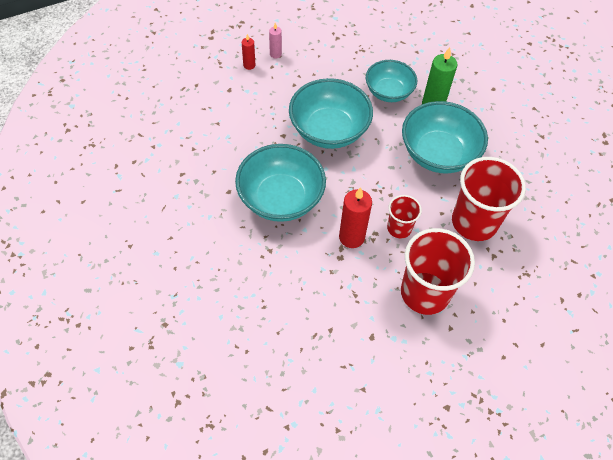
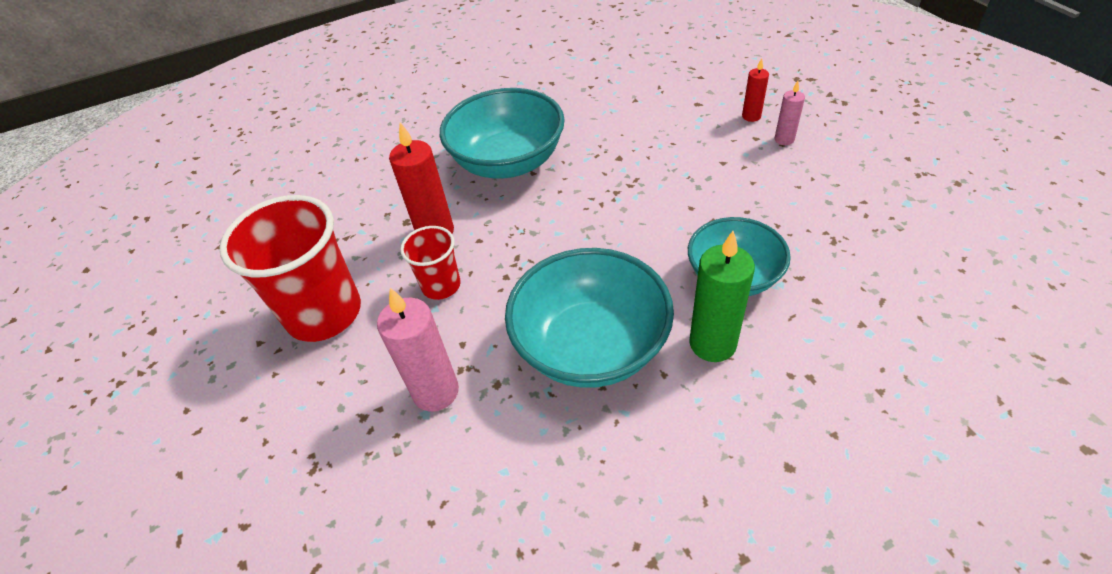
camera: 100 degrees right, 10 degrees down
(329, 130) = (633, 203): turquoise bowl -> none
(474, 222) = (436, 391): red cup -> pink candle

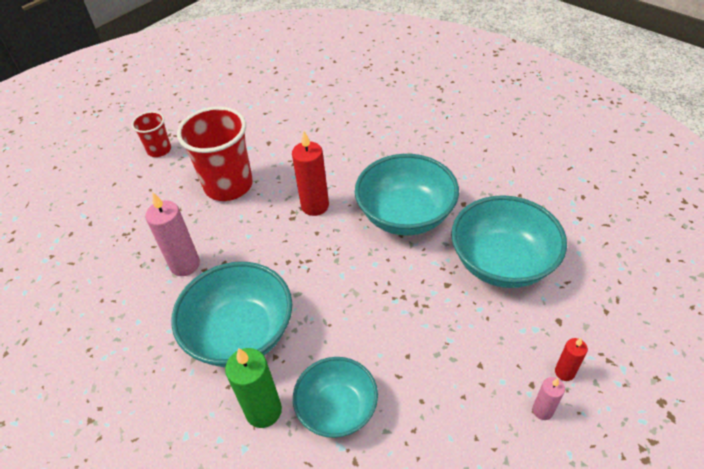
camera: 65 degrees right, 0 degrees up
(441, 285) = (268, 230): red cup -> red cup (159, 150)
(614, 116) = (502, 262): none -> turquoise bowl

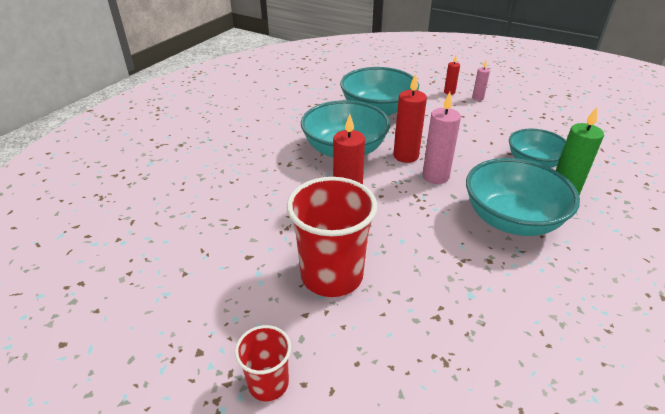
camera: 105 degrees left, 10 degrees down
(185, 264) = (462, 281): pink candle -> pink candle (435, 176)
(383, 268) = (405, 156): none -> red candle

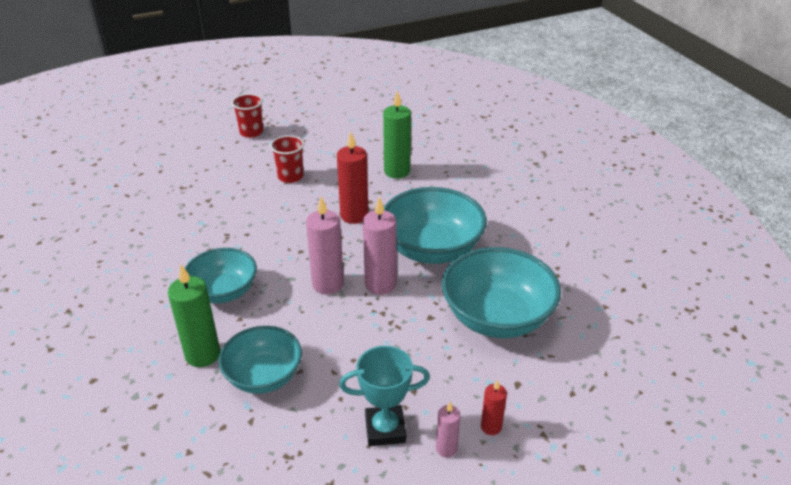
camera: 125 degrees right, 0 degrees up
(256, 208) = (397, 171): none -> green candle
(332, 275) = (290, 176): red cup -> red cup, size x0.53
(405, 156) = (380, 284): red candle -> pink candle
(495, 114) = (385, 429): none -> turquoise trophy
(511, 220) = (224, 291): turquoise bowl -> turquoise bowl, size x0.65

